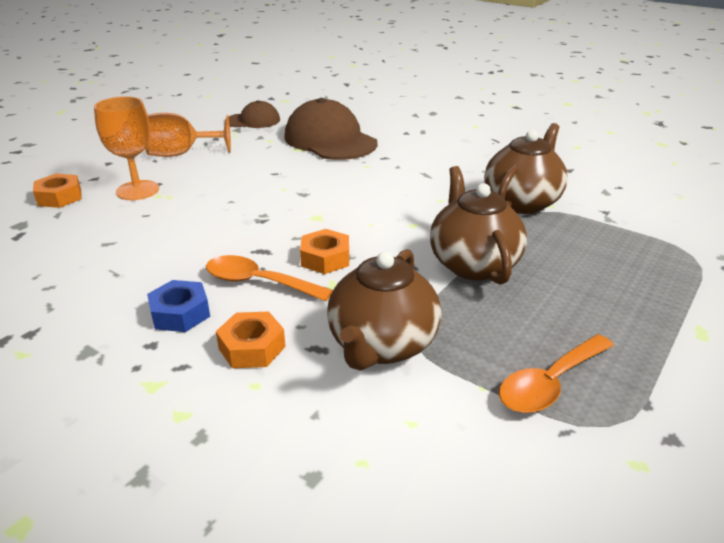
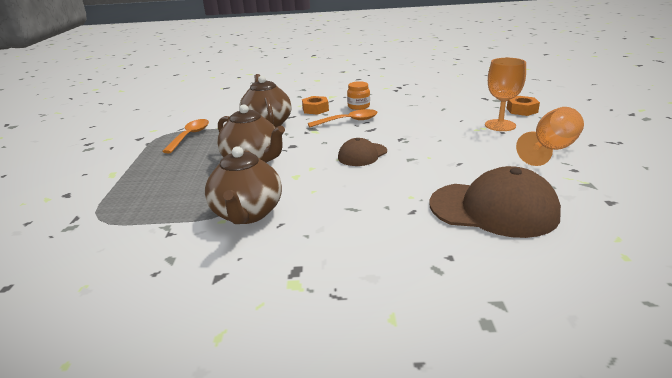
camera: 145 degrees right, 5 degrees down
(180, 313) = (358, 106): blue nut -> orange jar
(253, 120) = (609, 200): brown cap -> brown cap (362, 154)
(325, 258) = (334, 137): orange nut -> none

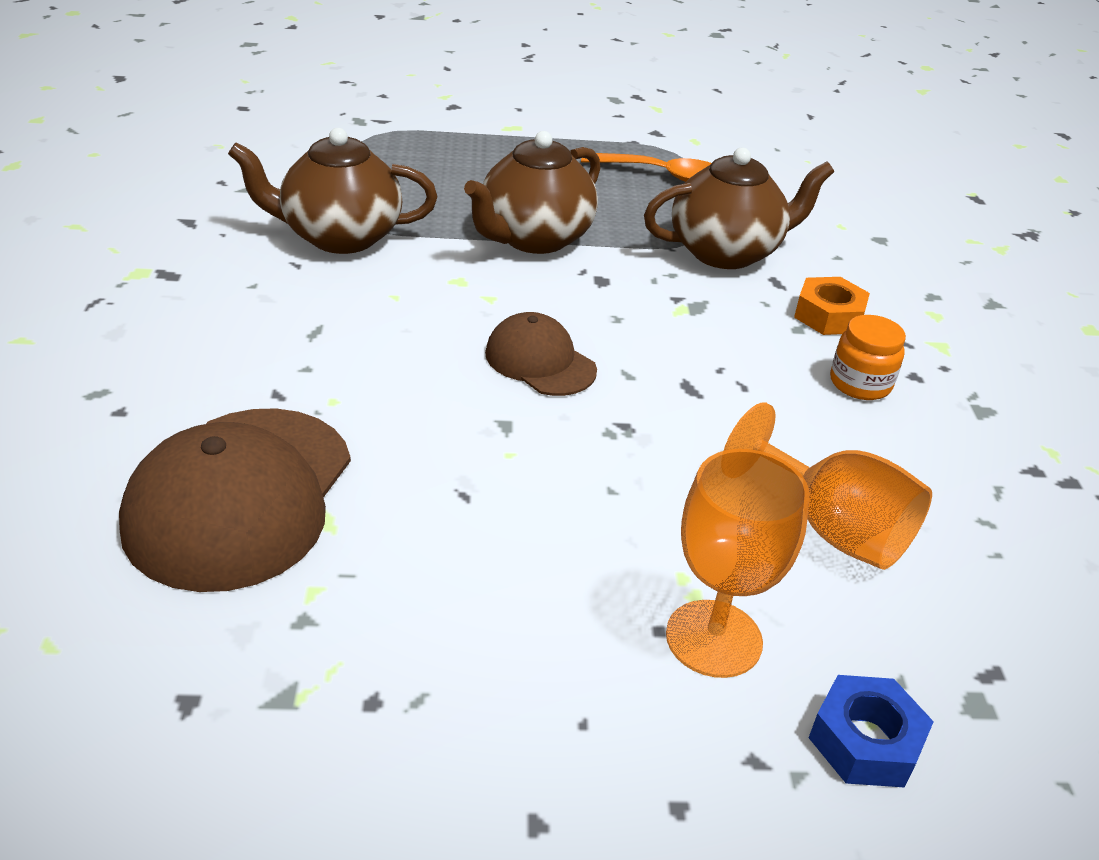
camera: 85 degrees right, 10 degrees up
(348, 121) = (746, 359): orange spoon -> none
(522, 110) = (865, 741): orange nut -> blue nut
(551, 149) = (513, 699): orange goblet -> orange goblet (831, 528)

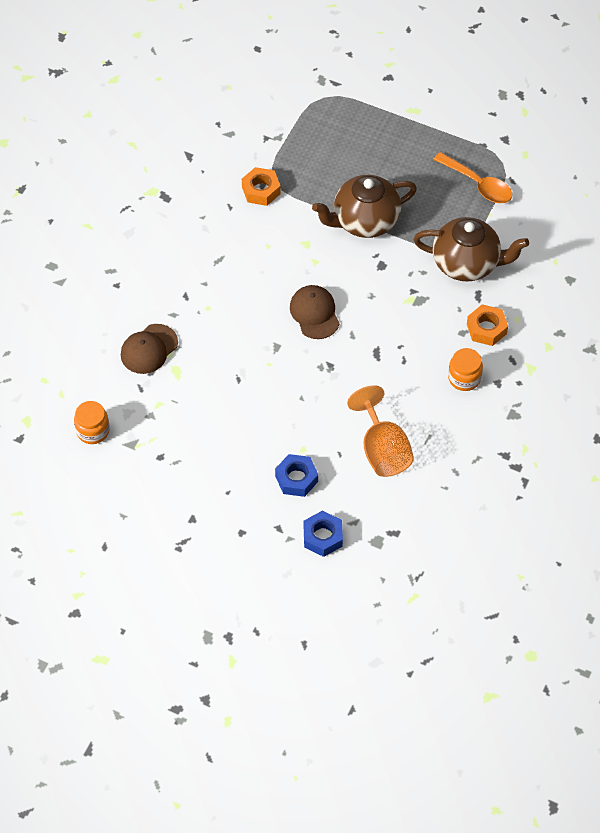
camera: 30 degrees right, 20 degrees up
(166, 702) = (93, 431): none -> orange jar
(240, 497) = (149, 349): brown cap -> brown cap, size x0.55
(339, 237) = (261, 190): brown teapot -> orange nut
(713, 638) = (296, 479): orange goblet -> blue nut

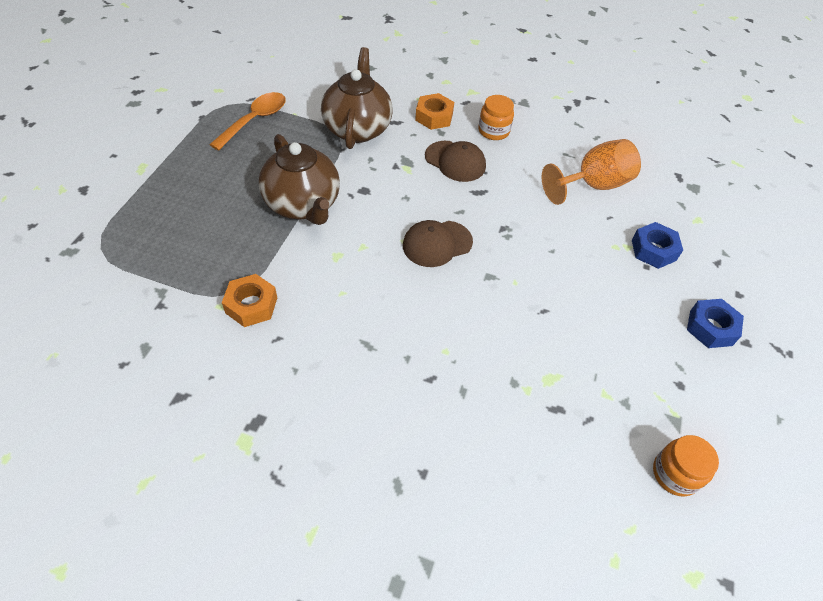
camera: 100 degrees left, 5 degrees down
(149, 349) = (525, 415): brown cap -> brown cap (455, 161)
(323, 537) = (709, 226): blue nut -> blue nut (710, 328)

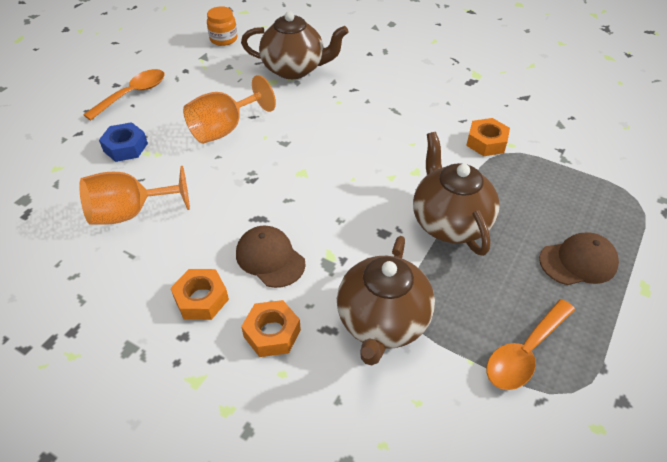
camera: 165 degrees left, 5 degrees down
(437, 243) = (321, 172): brown cap -> brown cap (578, 262)
(493, 131) = (201, 299): orange jar -> orange nut
(528, 411) = (294, 69): none -> brown teapot
(565, 287) = (224, 129): none -> orange goblet
(710, 328) = (133, 94): blue nut -> orange spoon

